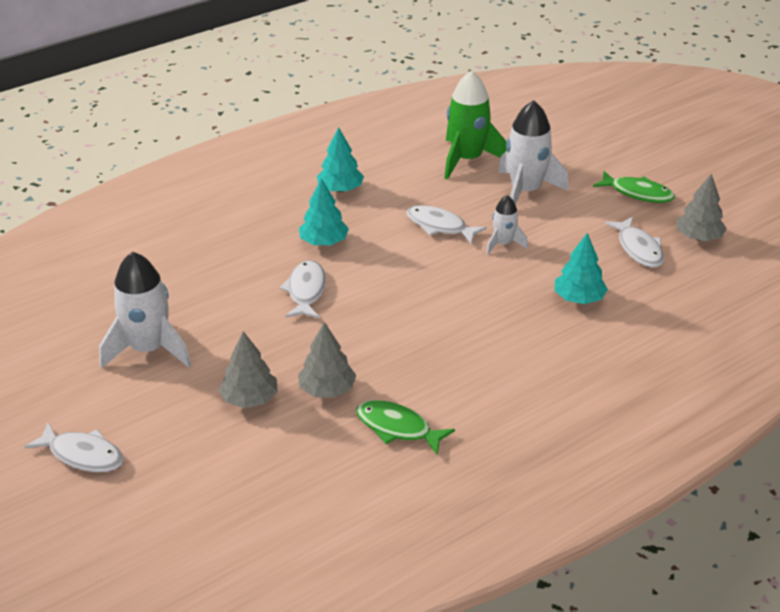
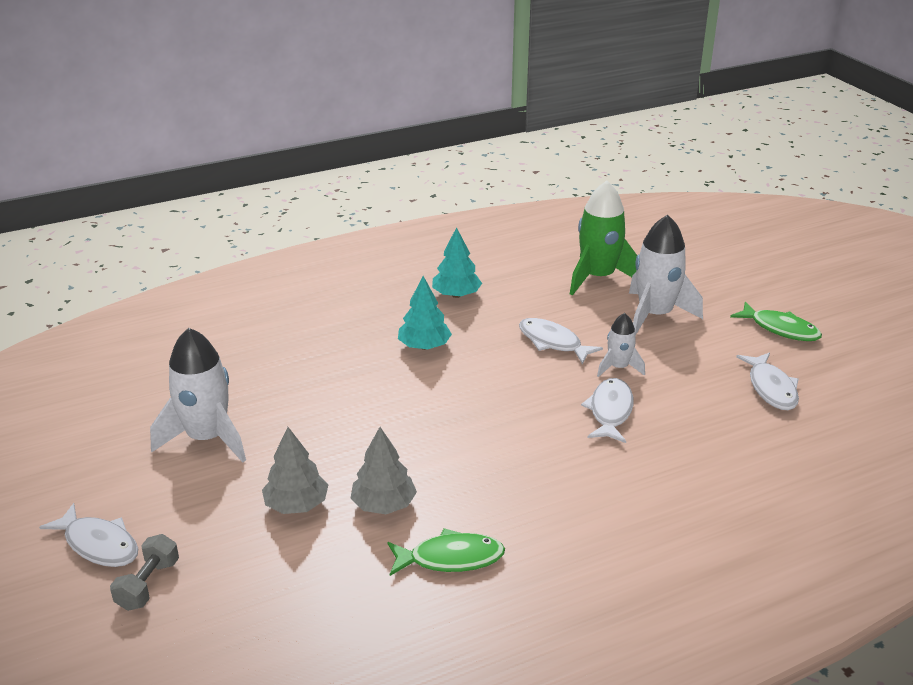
camera: 10 degrees right, 5 degrees down
(140, 483) = (148, 585): none -> grey dumbbell
(306, 291) = (391, 395): white fish -> white fish (610, 411)
(397, 428) = (451, 558): green fish -> green fish turned 135 degrees clockwise
(578, 298) = (692, 435): turquoise tree -> none
(698, 237) = (843, 383): grey tree -> none

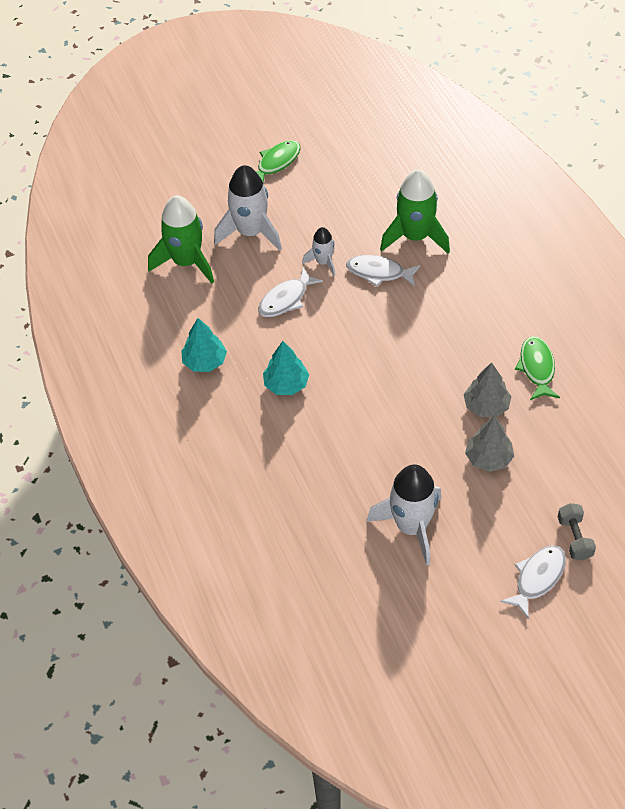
camera: 85 degrees left, 20 degrees up
(148, 585) = (575, 538): grey dumbbell -> grey dumbbell turned 60 degrees clockwise
(684, 442) = (415, 237): none -> green rocket
(771, 388) = (353, 182): white fish -> none

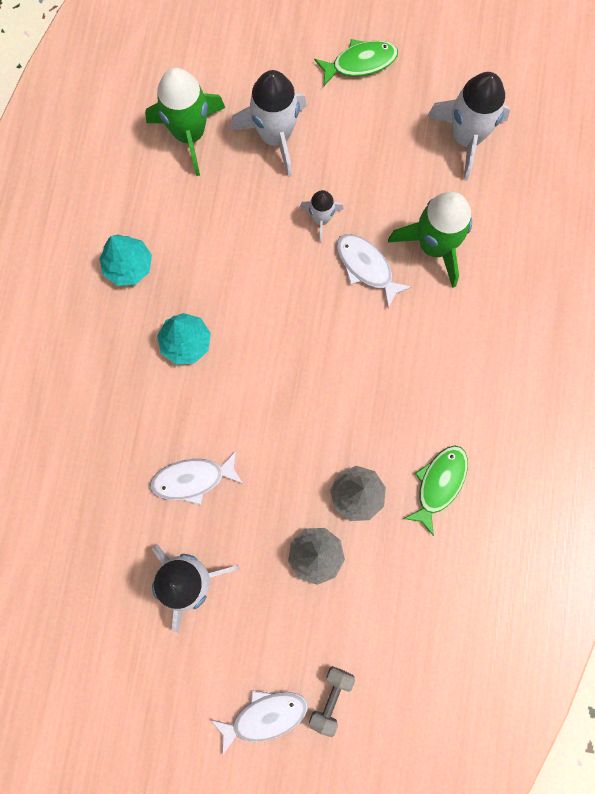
camera: 30 degrees right, 25 degrees up
(286, 299) = (253, 241): white fish -> white fish (192, 479)
(385, 168) = (466, 138): none -> white rocket

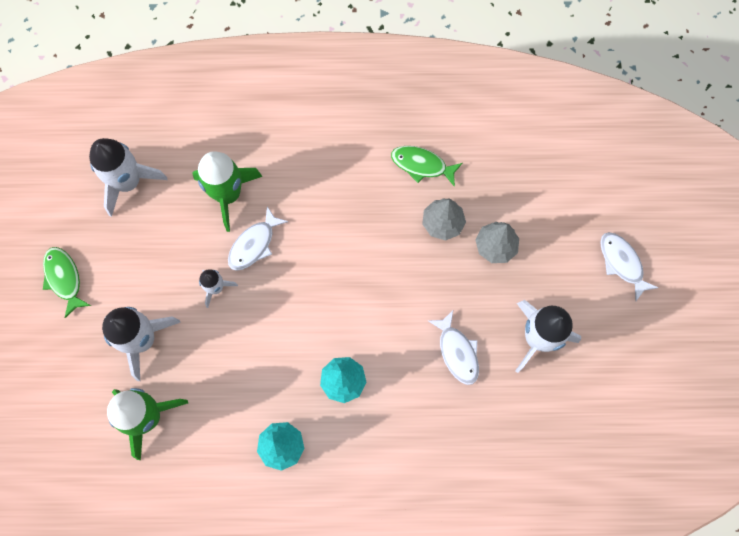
camera: 100 degrees left, 5 degrees down
(331, 698) = (596, 218): grey dumbbell -> none

